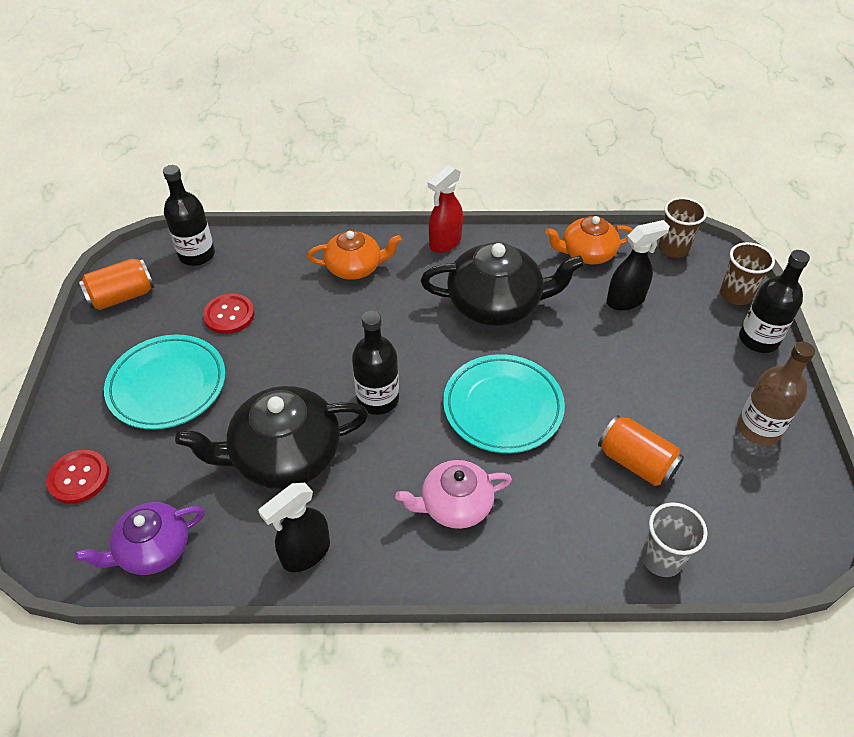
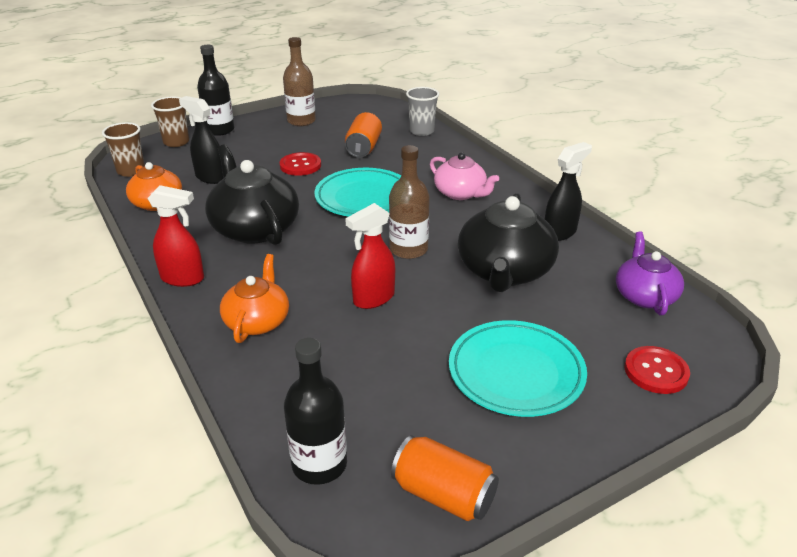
camera: 120 degrees left, 15 degrees down
(153, 549) = (644, 296): purple teapot -> purple teapot turned 120 degrees counterclockwise
(229, 315) = (393, 378): red button -> red button (300, 165)
(284, 455) = (504, 271): black teapot -> black teapot turned 60 degrees clockwise
(305, 553) = (560, 232): black spray bottle -> black spray bottle turned 60 degrees counterclockwise
(326, 342) = (373, 298): none -> red spray bottle
(355, 267) = (257, 321): orange teapot -> orange teapot turned 45 degrees clockwise
(378, 399) = (408, 249): black bottle -> brown bottle

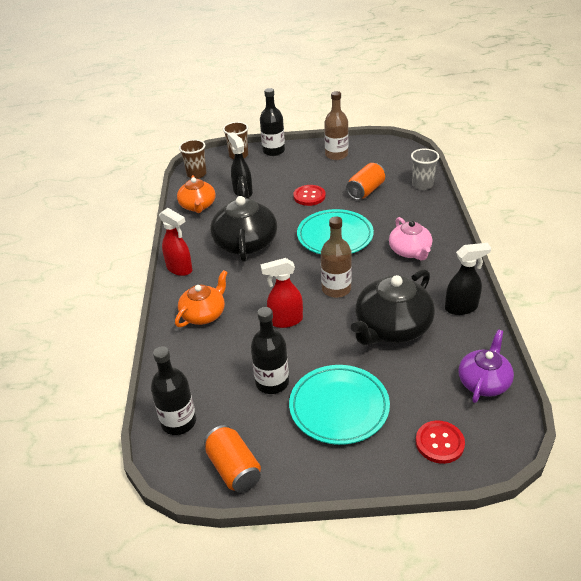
camera: 30 degrees right, 5 degrees up
(411, 372) = (272, 382): none -> black bottle

